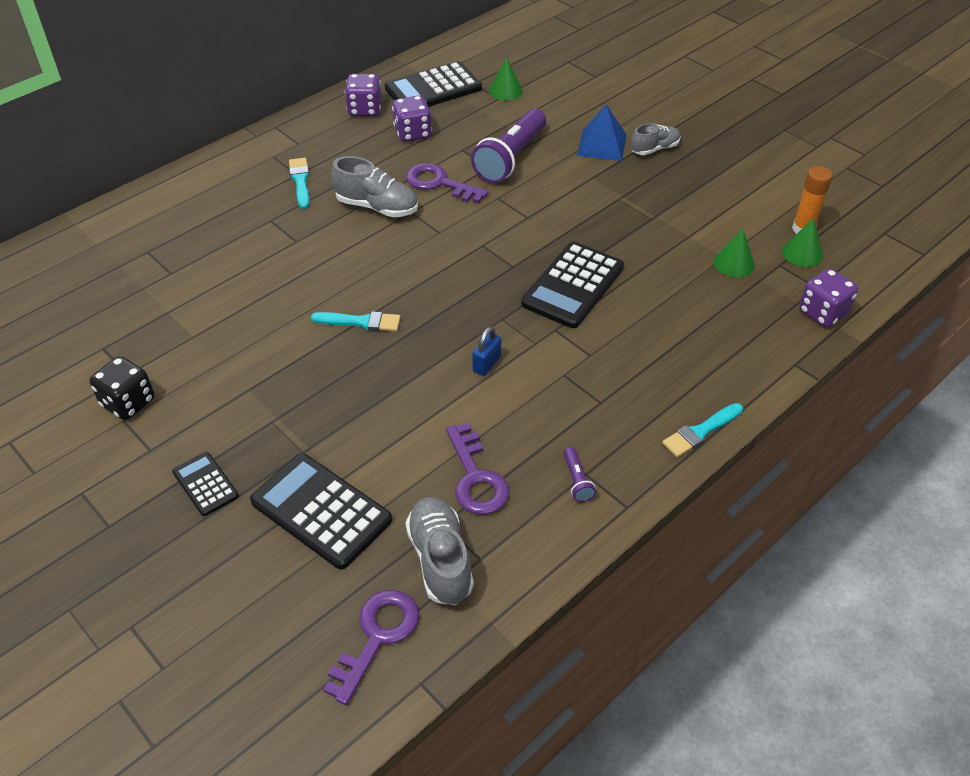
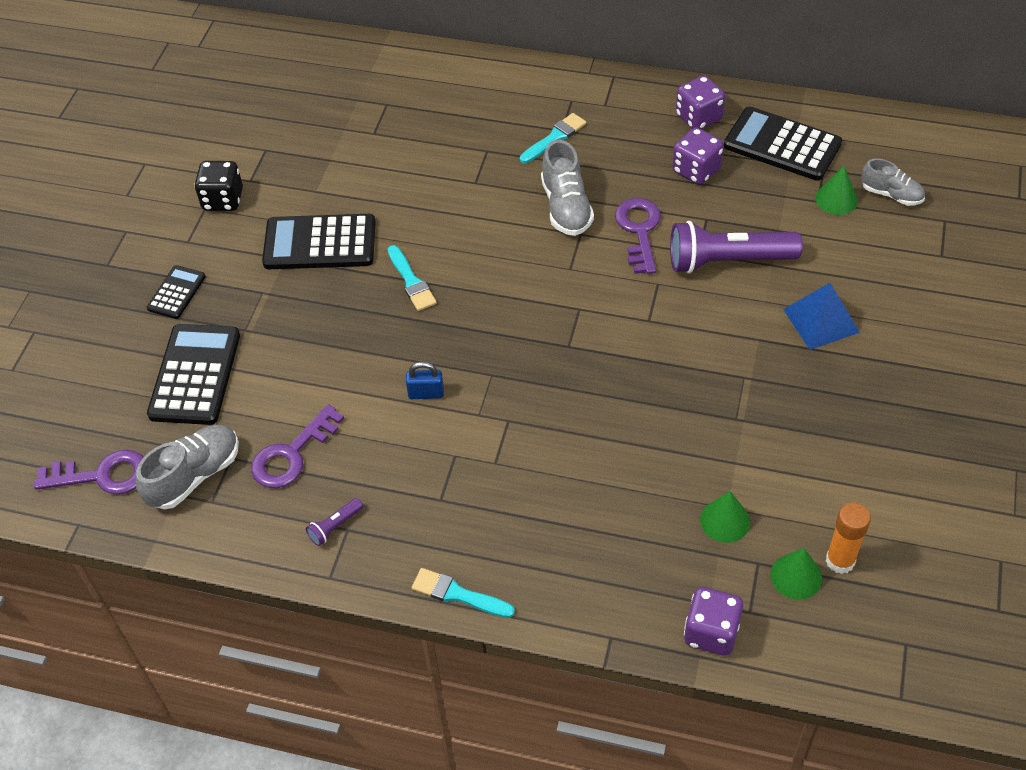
camera: 60 degrees right, 5 degrees up
(573, 286) = (579, 404): black calculator -> black calculator (320, 243)
(654, 149) = (858, 367): grey shoe -> grey shoe (891, 194)

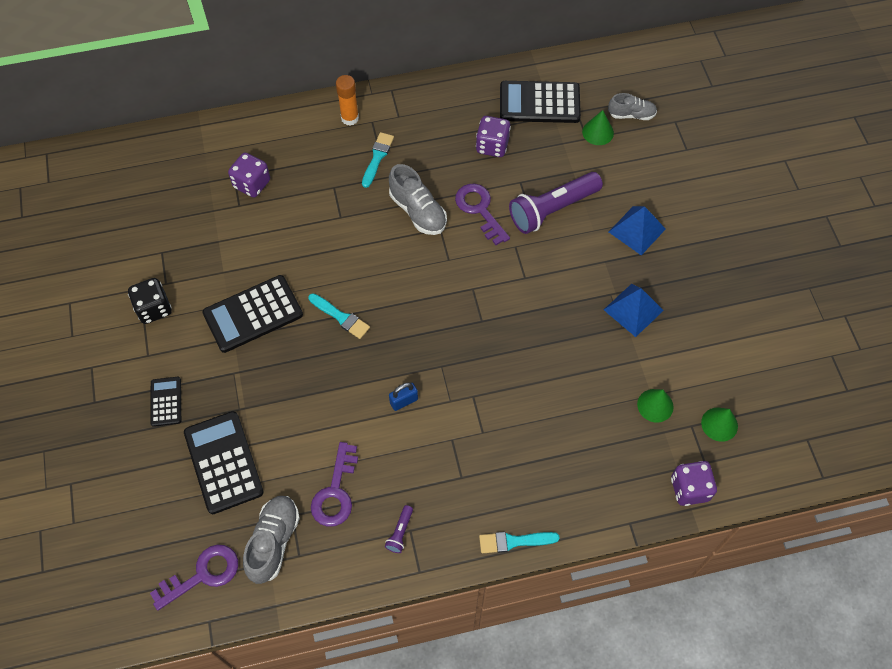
camera: 30 degrees left, 10 degrees up
(698, 117) = (470, 102): purple dice -> purple dice (252, 184)
(762, 405) = (633, 310): none -> blue pyramid
(840, 561) = (740, 400): orange glue stick -> orange glue stick (350, 118)

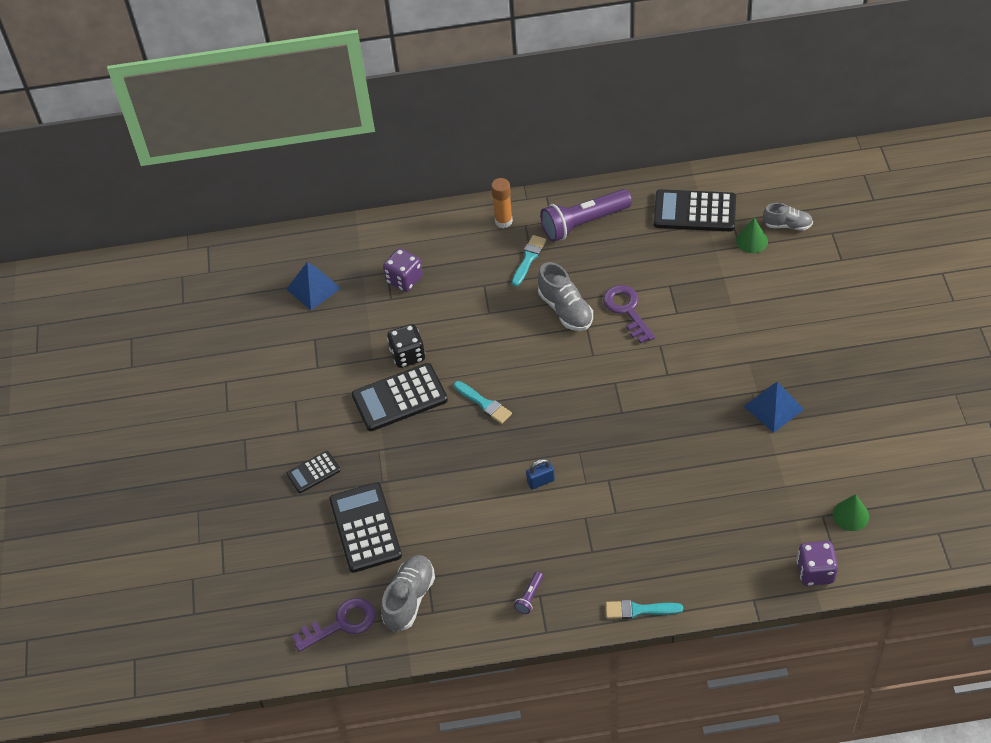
camera: 10 degrees right, 10 degrees down
(154, 308) = (305, 389): black dice -> black dice (407, 355)
(166, 401) = (313, 472): black calculator -> black calculator turned 120 degrees counterclockwise
(335, 492) = (470, 559): purple key -> none
(492, 146) = (644, 251): purple dice -> none
(552, 209) = (700, 312): purple flashlight -> purple flashlight (584, 223)
(637, 230) = (783, 334): blue pyramid -> blue pyramid (313, 288)
(655, 405) = (788, 495): green cone -> none

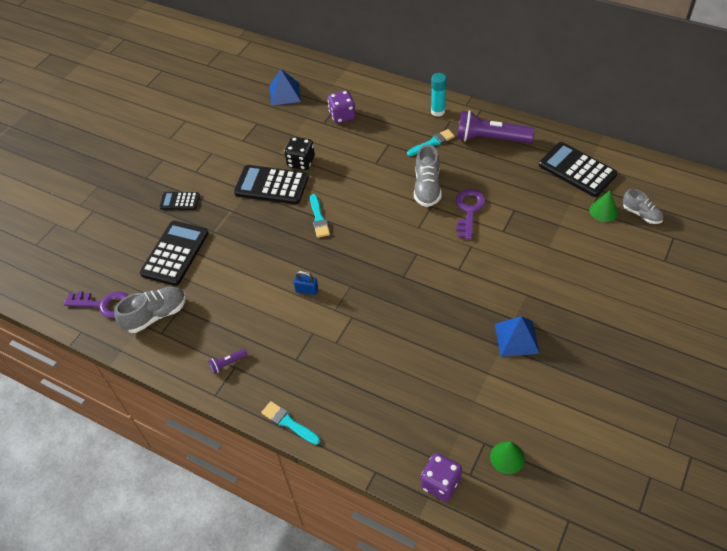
camera: 35 degrees right, 0 degrees up
(503, 221) = (437, 111): orange glue stick -> turquoise glue stick

